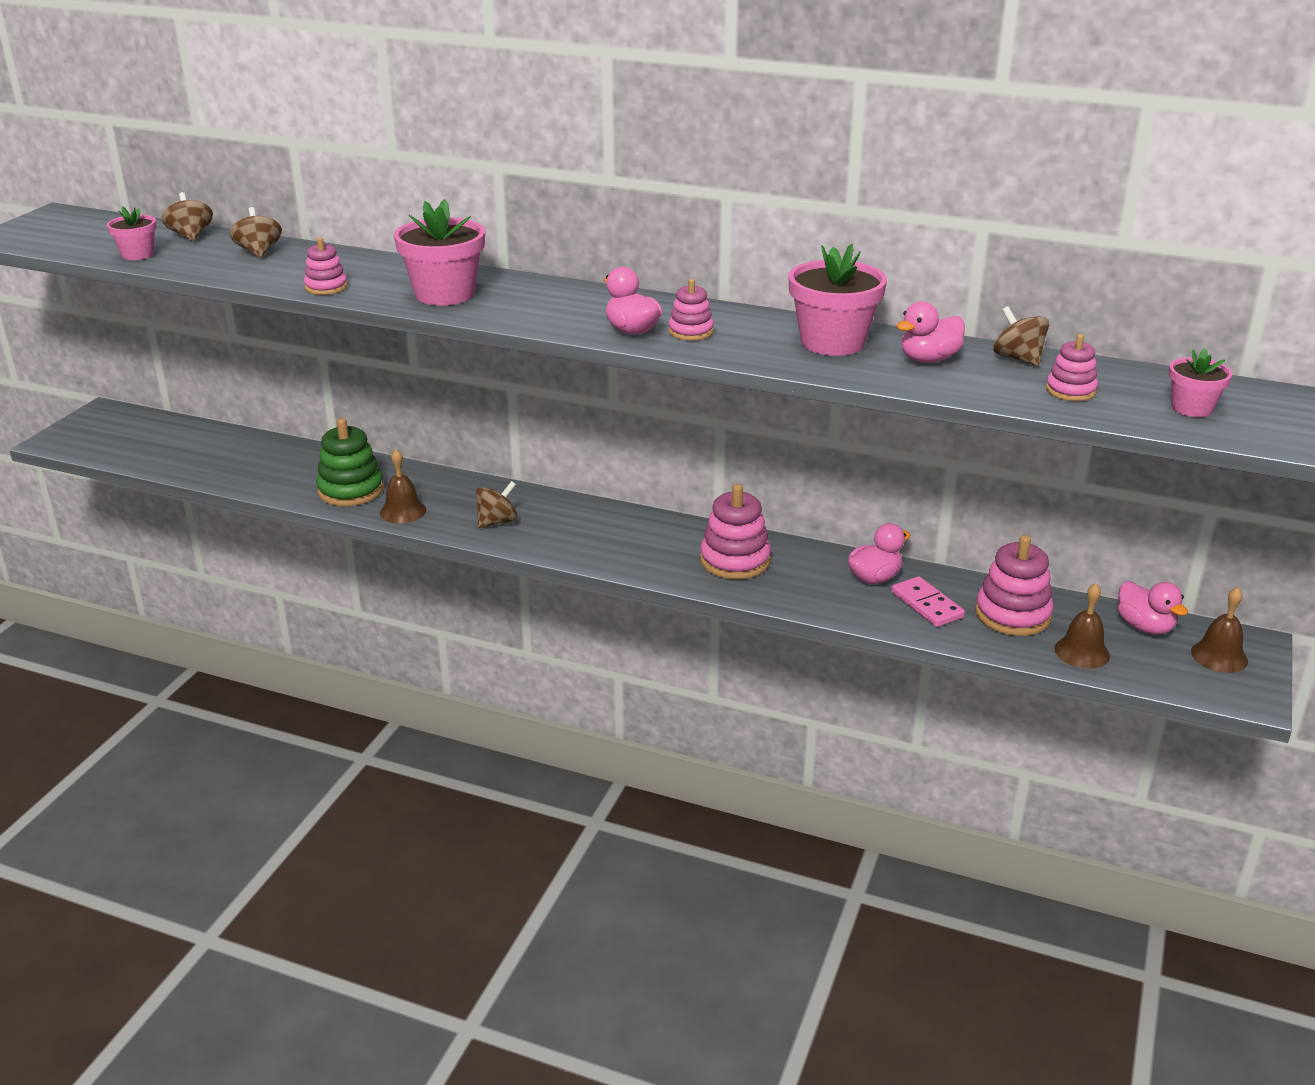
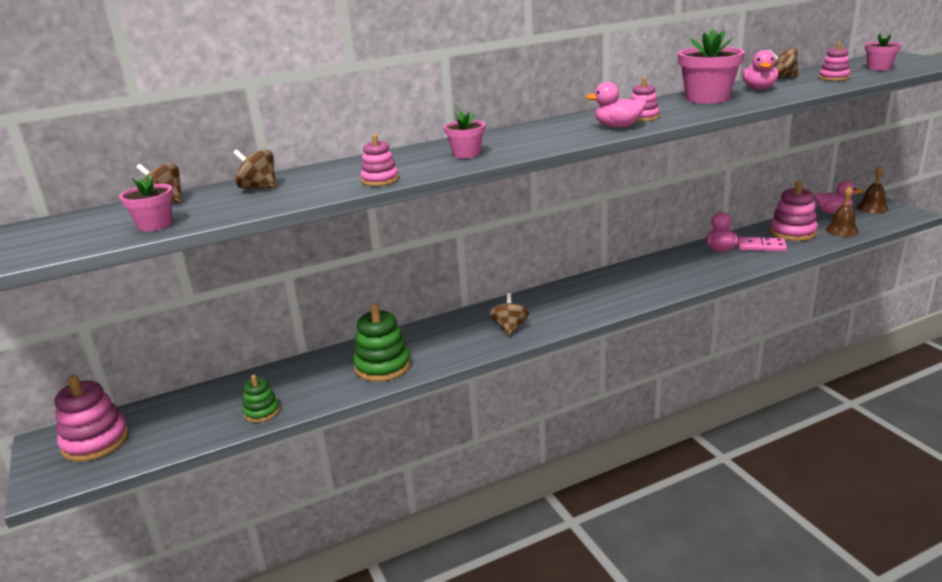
camera: 45 degrees left, 5 degrees down
(222, 473) = (262, 412): none -> green stacking toy
(403, 511) = (444, 355): brown bell -> none
(445, 294) = (466, 154): pink flower pot -> pink flower pot, size x0.56
(735, 560) = (656, 275): pink stacking toy -> pink stacking toy (95, 441)

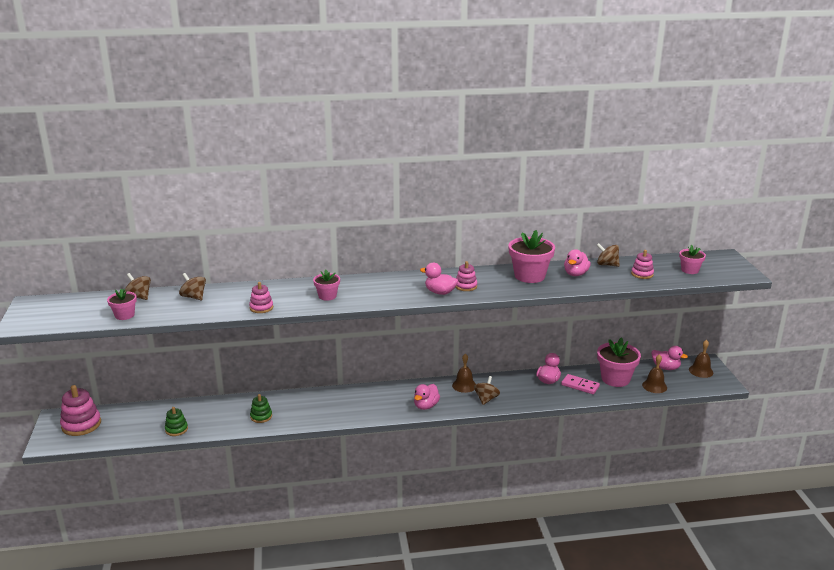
camera: 15 degrees right, 0 degrees up
(383, 366) = (261, 416): green stacking toy -> green stacking toy, size x0.58
(509, 328) = (355, 408): brown spinning top -> brown spinning top (486, 399)
(599, 305) = (426, 406): none -> pink duck
(626, 274) = (464, 385): none -> brown bell
(792, 232) = (615, 379): pink stacking toy -> pink flower pot

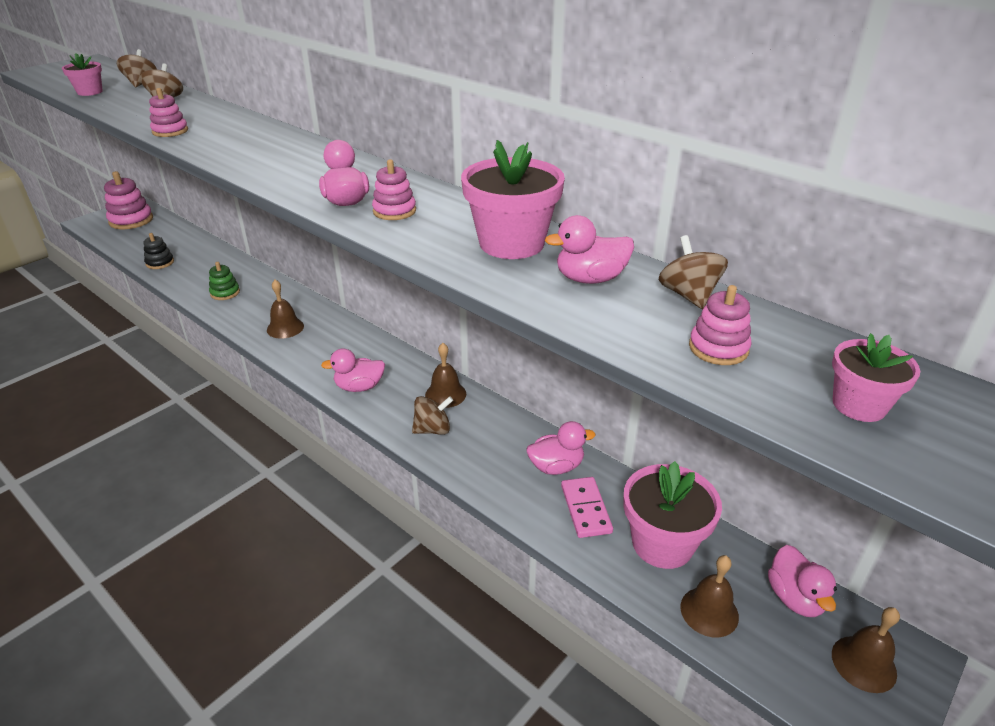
camera: 50 degrees right, 10 degrees up
(176, 429) = (160, 263): green stacking toy -> black stacking toy
(327, 296) = (244, 148): pink flower pot -> none
(335, 409) = (285, 328): none -> brown bell

